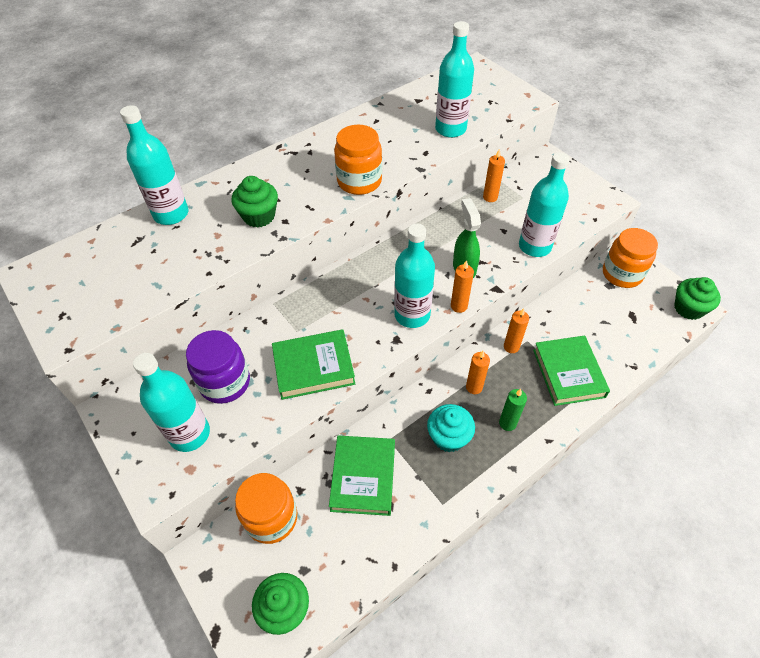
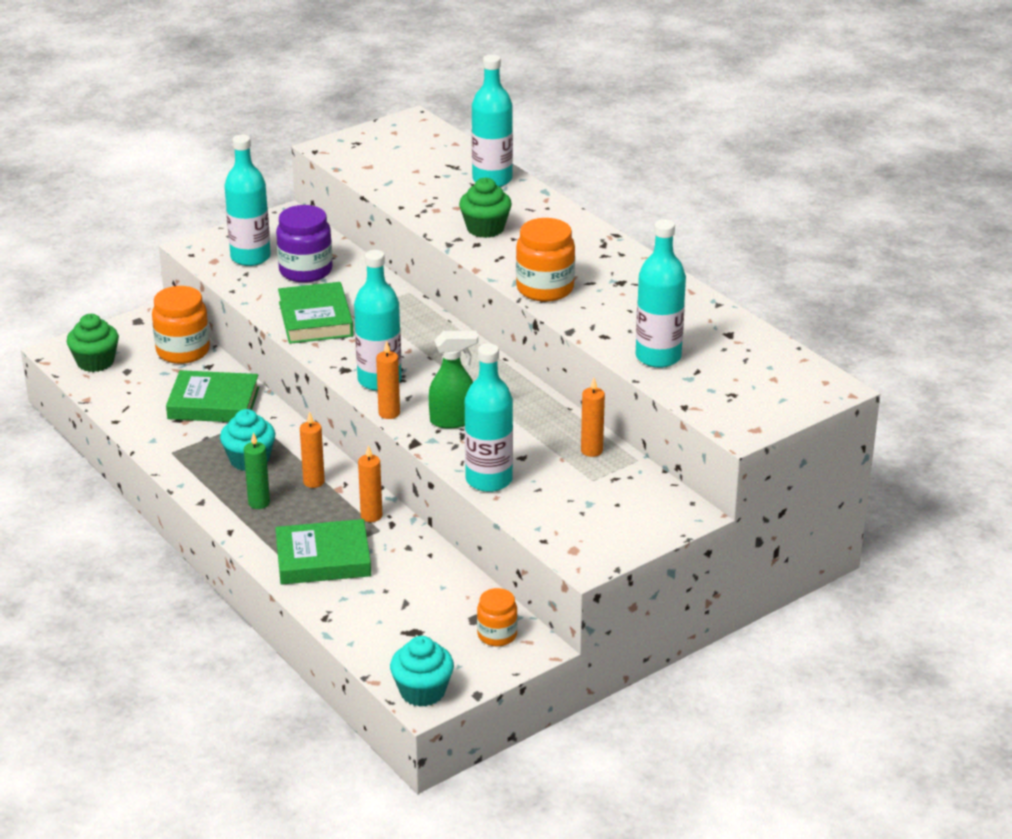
camera: 90 degrees right, 20 degrees down
(622, 274) = (497, 635): orange jar -> orange jar, size x0.62
(688, 308) = (422, 691): green cupcake -> turquoise cupcake

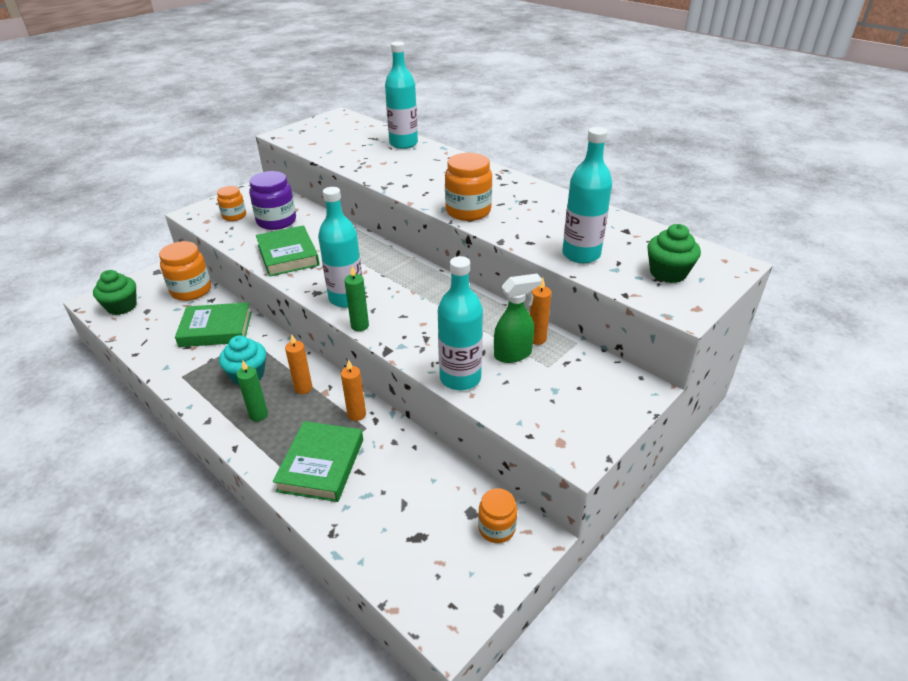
camera: 10 degrees left, 5 degrees up
(250, 257) = (234, 216): turquoise bottle -> orange jar
(323, 558) = (321, 465): green book -> green book turned 60 degrees counterclockwise
(389, 413) = (360, 326): orange candle -> green candle
(422, 691) = (444, 615): turquoise cupcake -> none
(453, 420) = (414, 326): green spray bottle -> green spray bottle (513, 354)
(485, 228) = (408, 174): green cupcake -> green cupcake (668, 273)

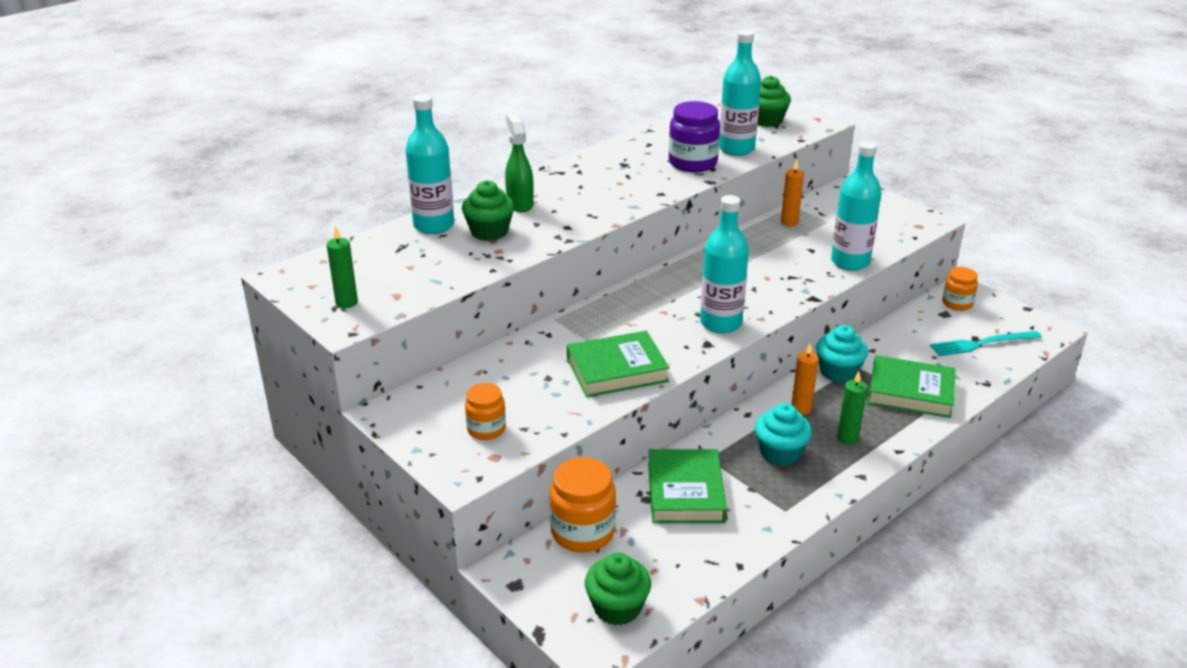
camera: 85 degrees left, 5 degrees down
(276, 221) = (516, 386): purple jar -> purple jar (692, 163)
(356, 414) = (838, 372): orange candle -> turquoise cupcake
(360, 326) = (773, 314): green candle -> green candle (346, 303)
(395, 160) = (489, 232): none -> green cupcake
(409, 541) = (982, 344): none -> turquoise fork
(468, 211) = (643, 193): orange jar -> none
(513, 354) = (813, 235): green spray bottle -> green spray bottle (520, 204)

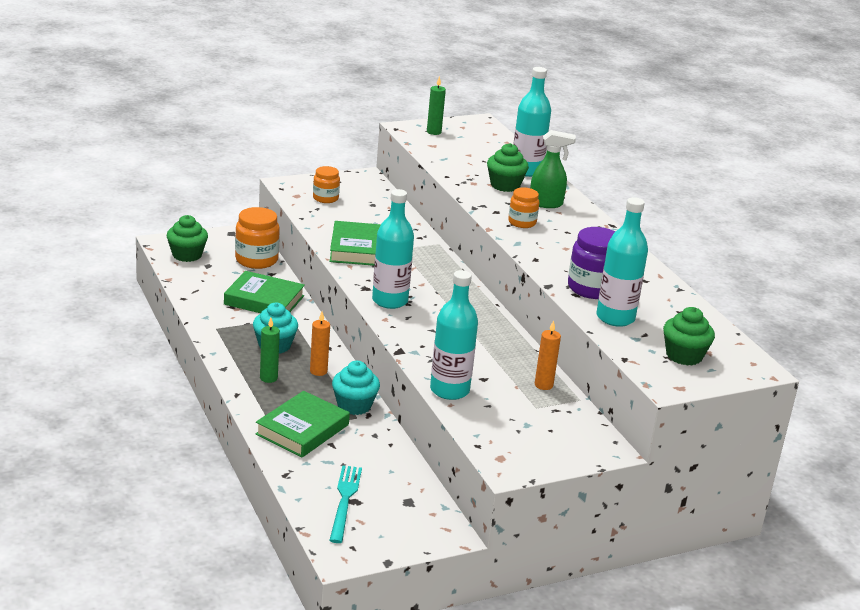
camera: 105 degrees right, 5 degrees down
(957, 303) = (422, 518): orange jar -> orange jar (522, 222)

